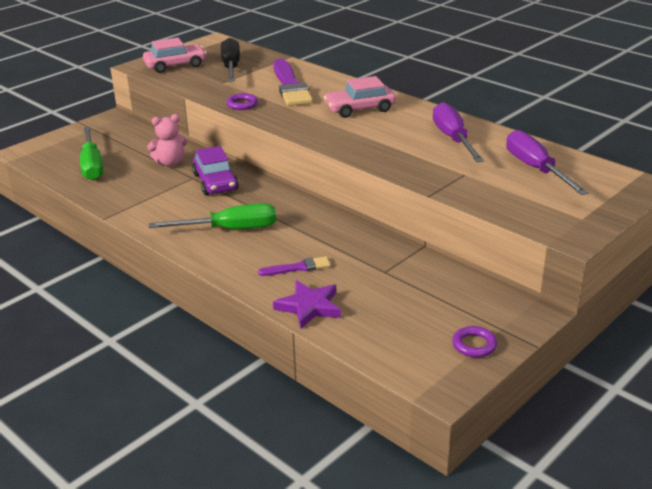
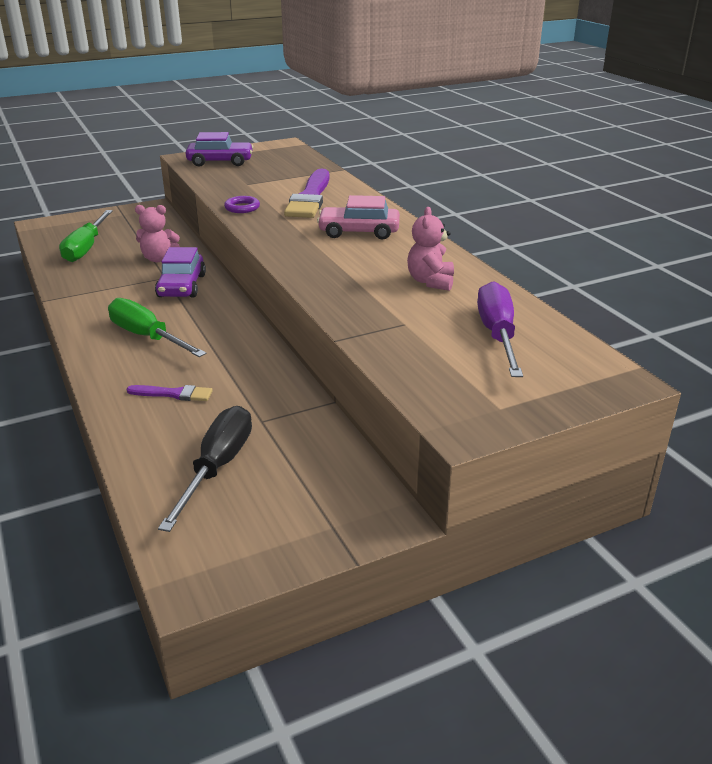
camera: 20 degrees right, 0 degrees up
(175, 65) = (220, 162): pink car -> purple car
(230, 229) = (147, 337): green screwdriver -> green screwdriver turned 150 degrees counterclockwise
(231, 67) = (271, 171): black screwdriver -> black screwdriver (217, 467)
(309, 307) = (142, 441): purple star -> none
(453, 139) = (430, 282): purple screwdriver -> pink teddy bear
(474, 345) = (280, 539): purple ring -> none

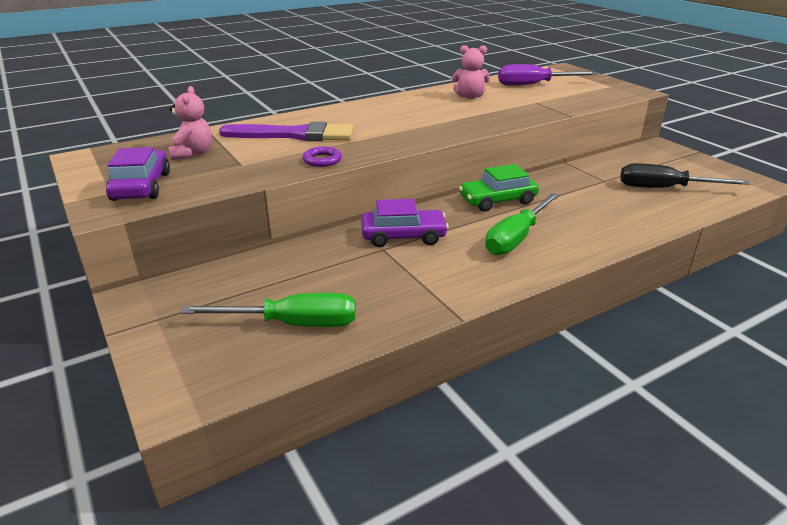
camera: 95 degrees left, 0 degrees up
(159, 259) = (332, 260): pink teddy bear -> pink teddy bear (193, 153)
(174, 394) = (597, 213): purple brush -> none
(233, 337) = (497, 200): none -> green car
(359, 232) = (382, 116): pink car -> none

